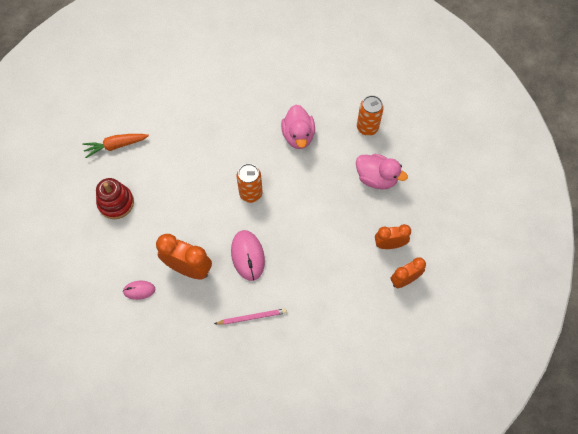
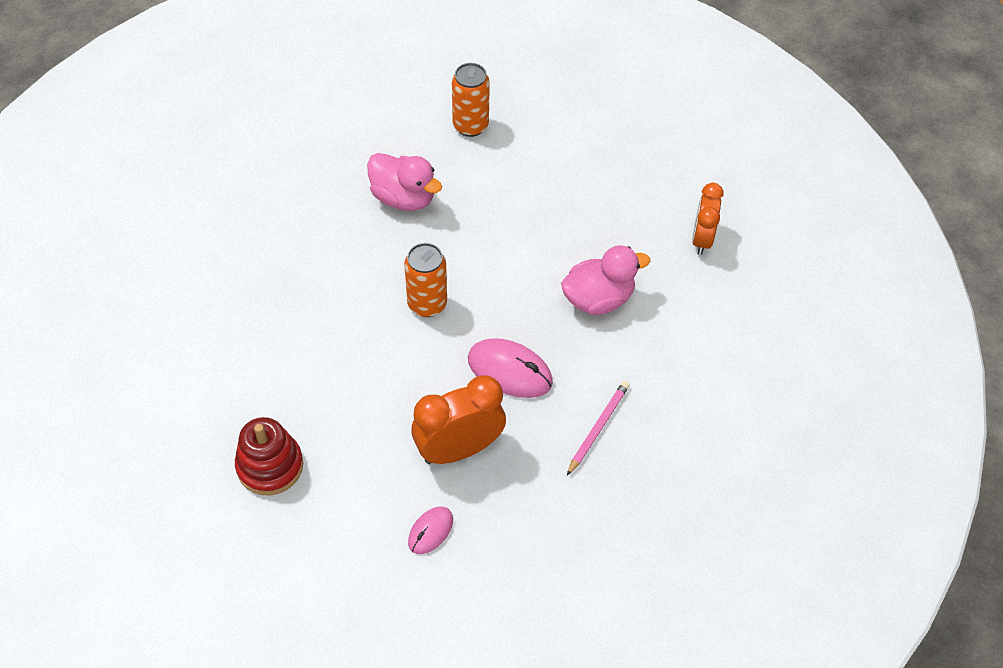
camera: 50 degrees left, 10 degrees down
(116, 146) = (182, 403): orange carrot -> none
(376, 178) = (546, 167): pink duck -> pink duck (598, 299)
(389, 244) = (643, 219): orange clock -> none

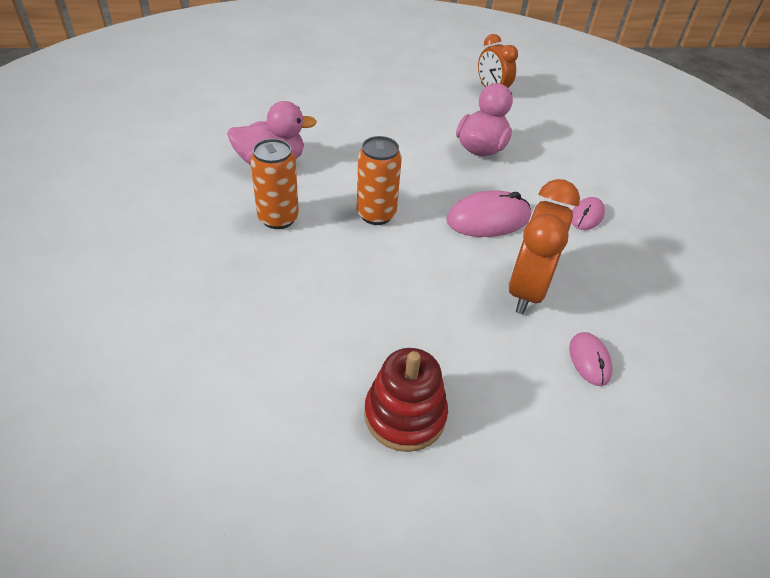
camera: 45 degrees left, 10 degrees down
(470, 126) = (267, 102): orange can -> orange can (278, 218)
(598, 428) = (586, 216): pink pencil -> pink mouse

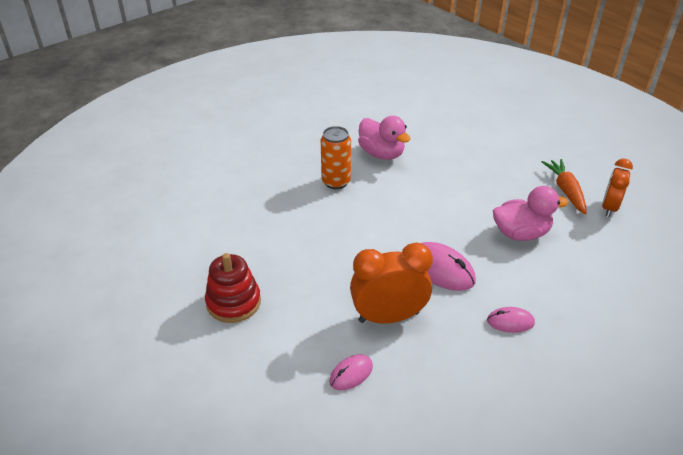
camera: 60 degrees right, 5 degrees down
(376, 214) = (384, 217): orange can -> none
(450, 96) = (565, 191): none -> orange carrot

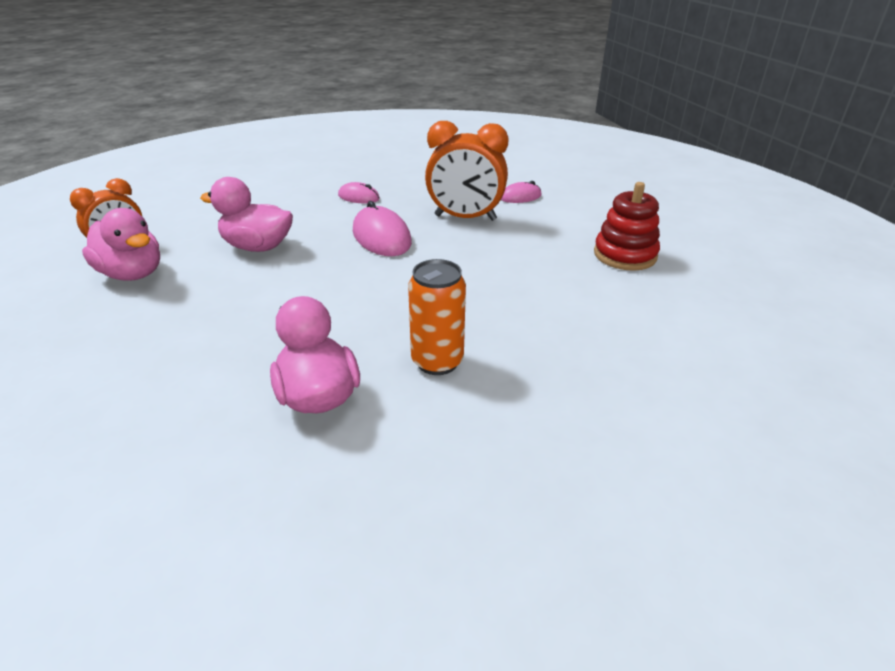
camera: 160 degrees left, 5 degrees down
(565, 191) = (132, 274): orange carrot -> pink duck

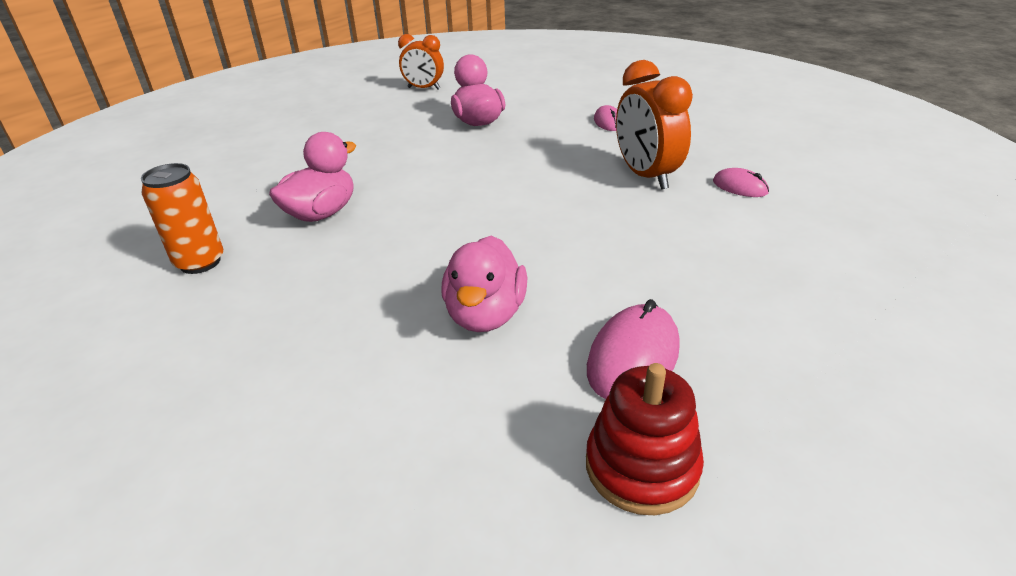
camera: 60 degrees right, 0 degrees up
(132, 274) = (398, 105): pink duck -> pink duck (485, 315)
(381, 237) = (555, 155): pink mouse -> pink mouse (633, 357)
(437, 361) = (399, 242): orange can -> orange can (200, 262)
(625, 255) = (704, 285): red stacking toy -> red stacking toy (642, 467)

